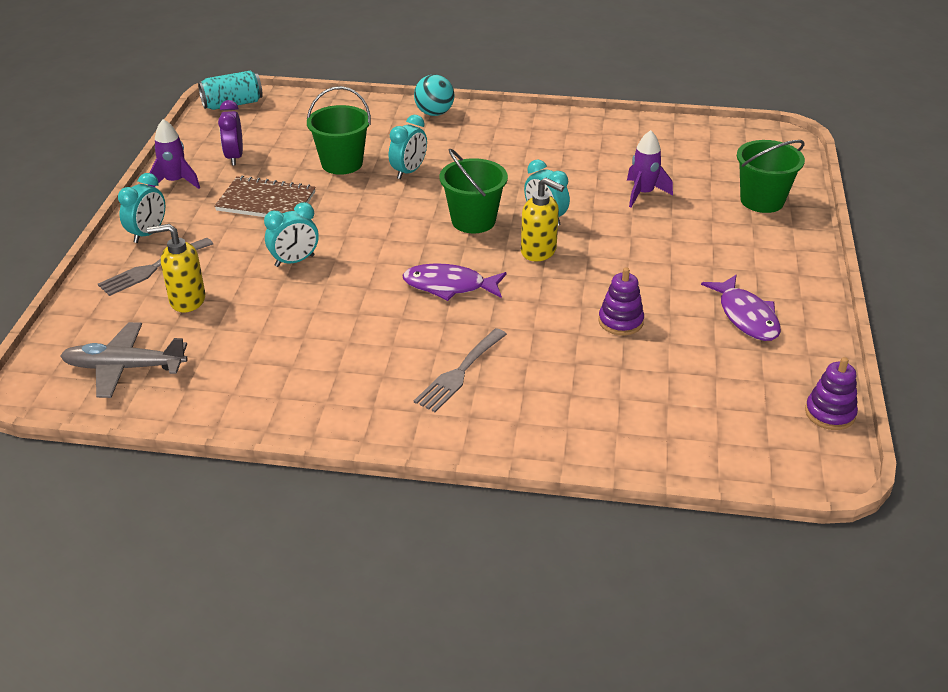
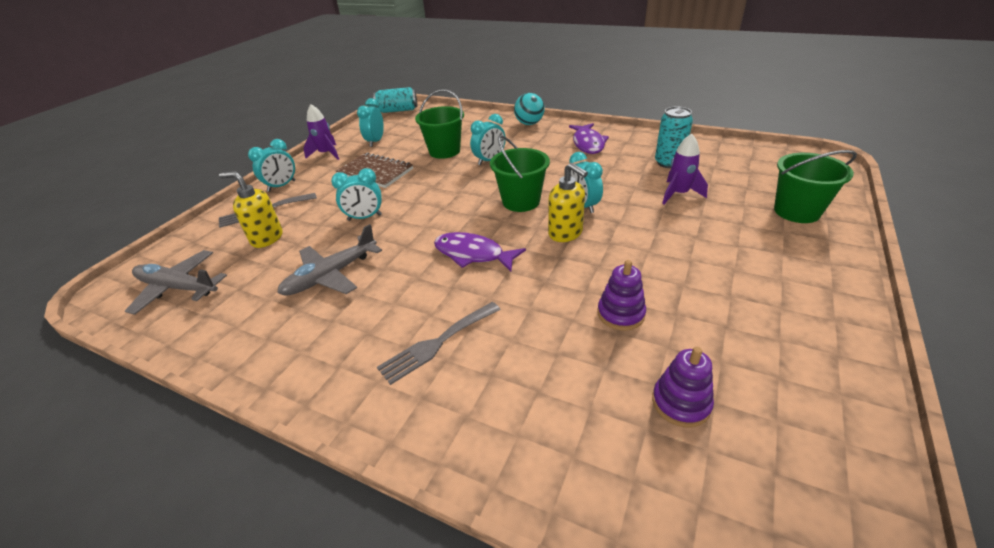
camera: 20 degrees right, 0 degrees up
(234, 157) = (375, 141): purple clock -> turquoise clock
(302, 328) = (331, 275): none -> grey plane
(623, 156) = (668, 163): none -> turquoise can
(746, 316) = (764, 330): purple fish -> purple fish (588, 144)
(830, 413) = (871, 495): purple stacking toy -> purple stacking toy (681, 403)

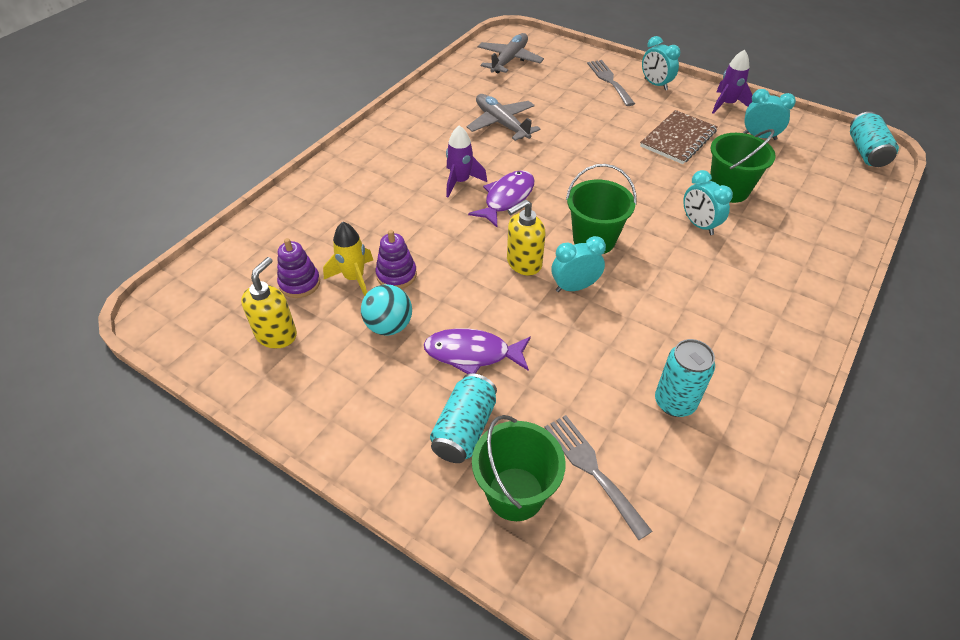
camera: 95 degrees right, 10 degrees up
(267, 238) = (564, 88): yellow soap dispenser -> yellow soap dispenser (276, 335)
(364, 217) = (585, 136): turquoise clock -> none
(437, 343) = (405, 174): grey fork -> grey fork (592, 469)
(529, 123) = (822, 276): turquoise ball -> turquoise ball (389, 326)
(588, 144) = (746, 328): purple fish -> purple fish (472, 354)
(644, 349) = (354, 278): none -> yellow rocket
(679, 194) = (584, 383): purple rocket -> purple rocket (460, 182)
(767, 240) = (464, 429): none -> turquoise can

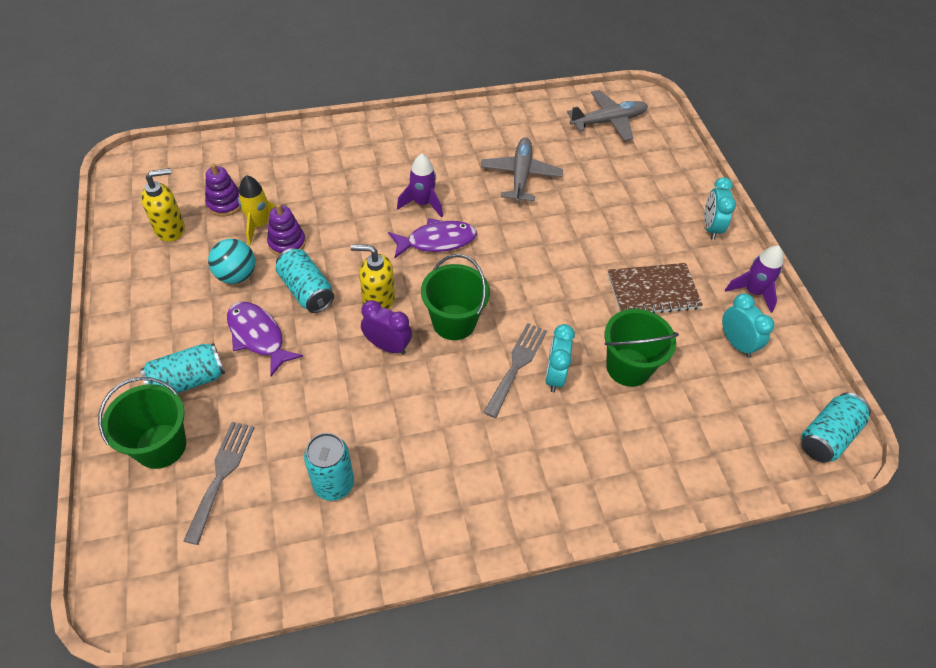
camera: 40 degrees right, 5 degrees up
(461, 295) = (306, 290): none -> turquoise can
(574, 287) = (387, 346): turquoise clock -> purple clock
(609, 81) = (671, 196): grey fork -> grey fork (516, 365)

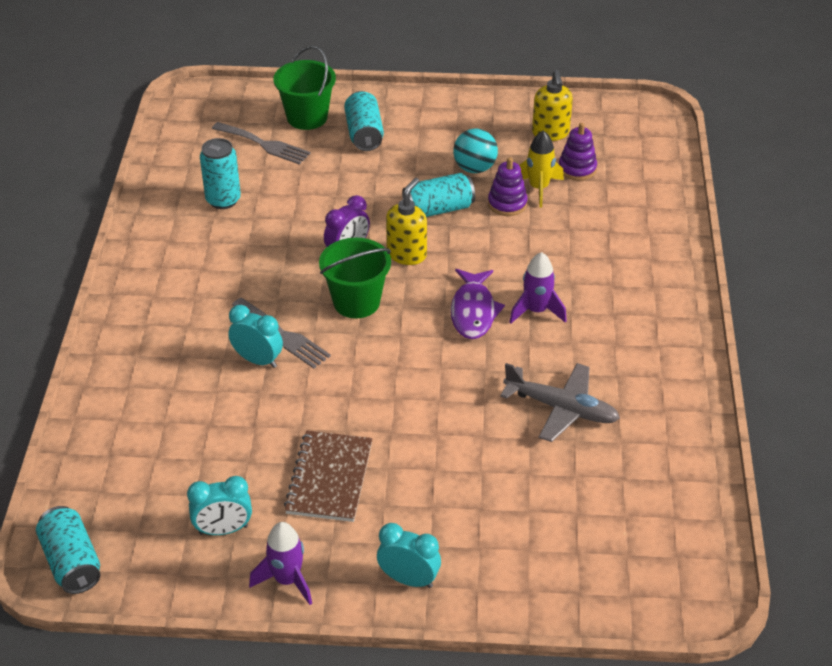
camera: 110 degrees right, 10 degrees down
(258, 336) = (394, 175): purple fish -> none
(608, 121) = (653, 536): grey plane -> none
(628, 367) = (239, 421): green bucket -> none

